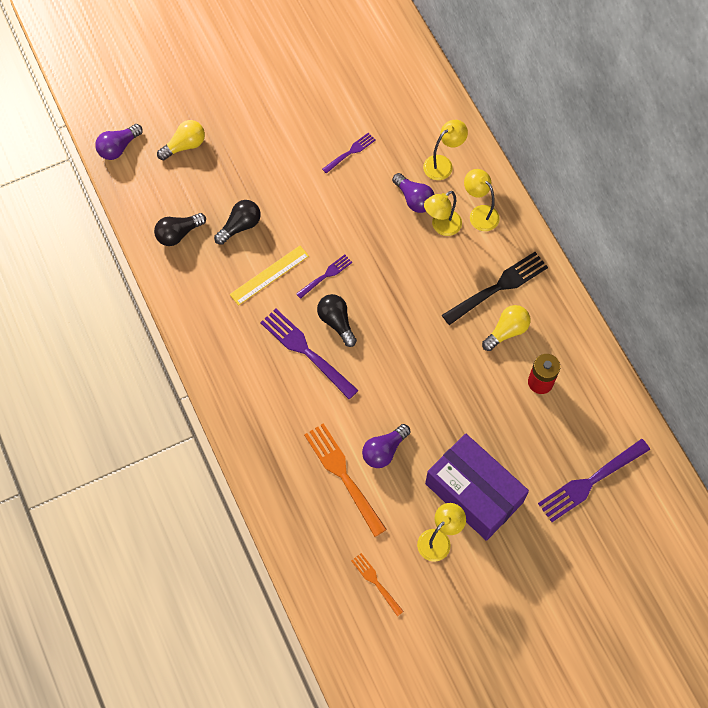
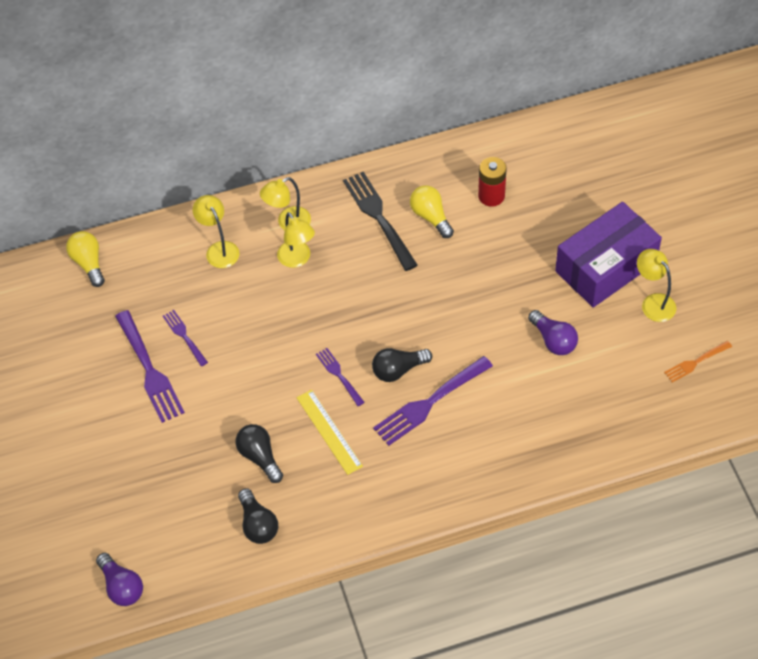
camera: 80 degrees left, 10 degrees down
(185, 146) = (136, 510): yellow light bulb -> yellow light bulb (88, 263)
(344, 476) = (579, 380): orange fork -> none
(414, 199) = (258, 281): purple light bulb -> none
(591, 481) = (600, 169): purple fork -> purple fork (149, 369)

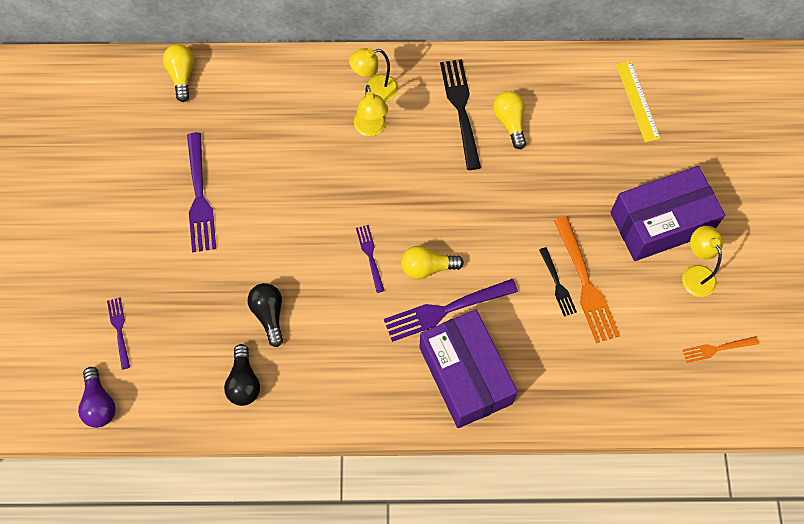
camera: 15 degrees right, 10 degrees up
(184, 336) = (242, 173): purple fork -> purple fork (119, 330)
(219, 249) = (303, 97): yellow lamp -> none
(329, 431) = (342, 309): yellow ruler -> yellow ruler (637, 101)
(398, 370) = (427, 267): black light bulb -> yellow light bulb
(469, 455) = (465, 375): none -> purple box
(491, 196) = (574, 118): red battery -> none
(527, 348) = (557, 284): none -> black fork
(553, 340) = (585, 283): purple light bulb -> orange fork

